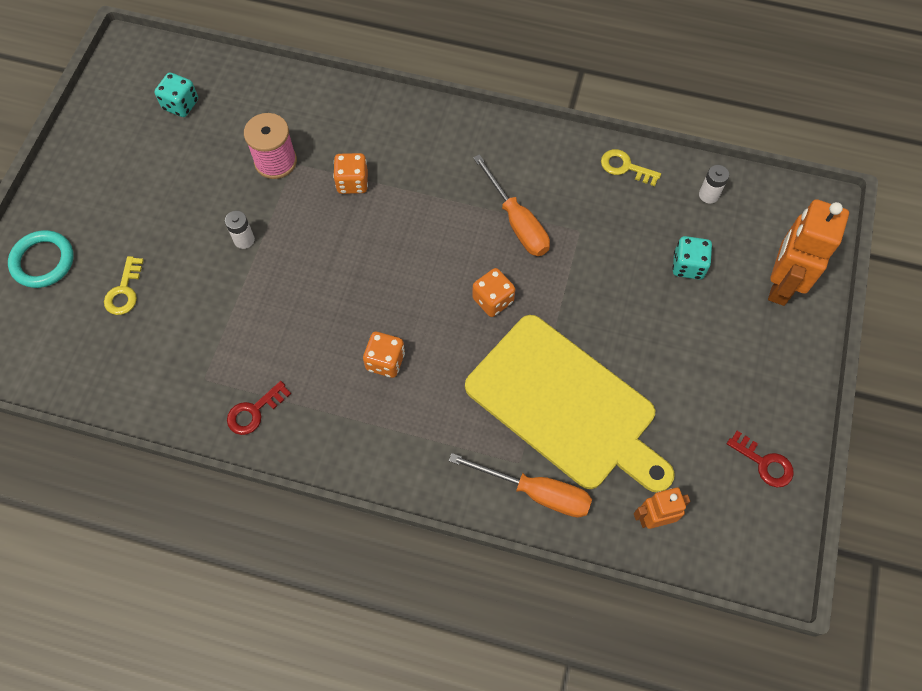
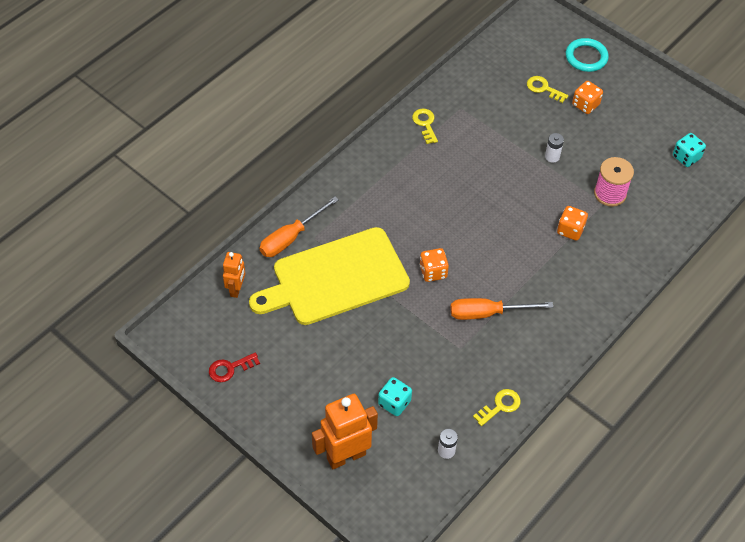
camera: 115 degrees right, 10 degrees down
(254, 411) = (425, 124): red key -> yellow key
(385, 361) = (421, 197): orange dice -> orange dice (585, 105)
(780, 284) = (346, 456): orange robot -> orange robot turned 75 degrees counterclockwise

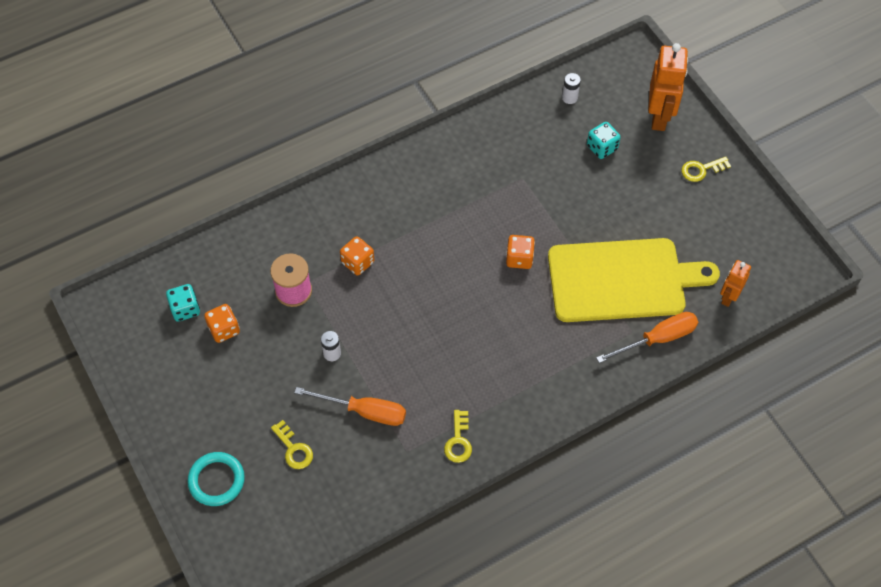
camera: 160 degrees left, 5 degrees up
(230, 368) = (749, 219): red key -> none
(346, 456) = (659, 117): orange robot -> orange robot turned 75 degrees counterclockwise
(487, 313) = (482, 203): orange screwdriver -> orange screwdriver (364, 411)
(500, 406) = (507, 119): yellow key -> yellow key (701, 170)
(585, 105) = (257, 410): orange dice -> orange dice (224, 329)

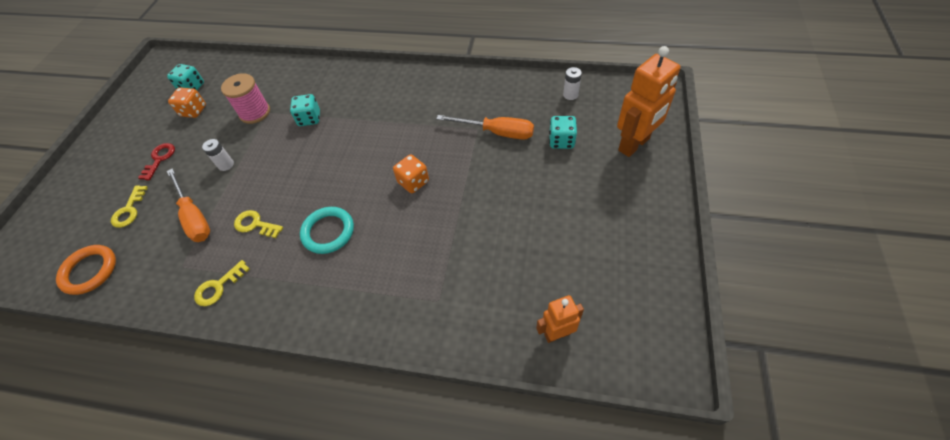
camera: 45 degrees right, 5 degrees down
(216, 480) = (71, 197): turquoise ring -> turquoise ring (328, 232)
(256, 392) = (159, 159): none -> red key
(330, 512) = (90, 271): none -> orange ring
(358, 262) = (309, 119): orange dice -> turquoise dice
(622, 280) = (474, 251): yellow cutting board -> none
(657, 339) = (453, 323): orange screwdriver -> orange screwdriver (497, 132)
(701, 170) = (635, 205): yellow key -> yellow key (255, 224)

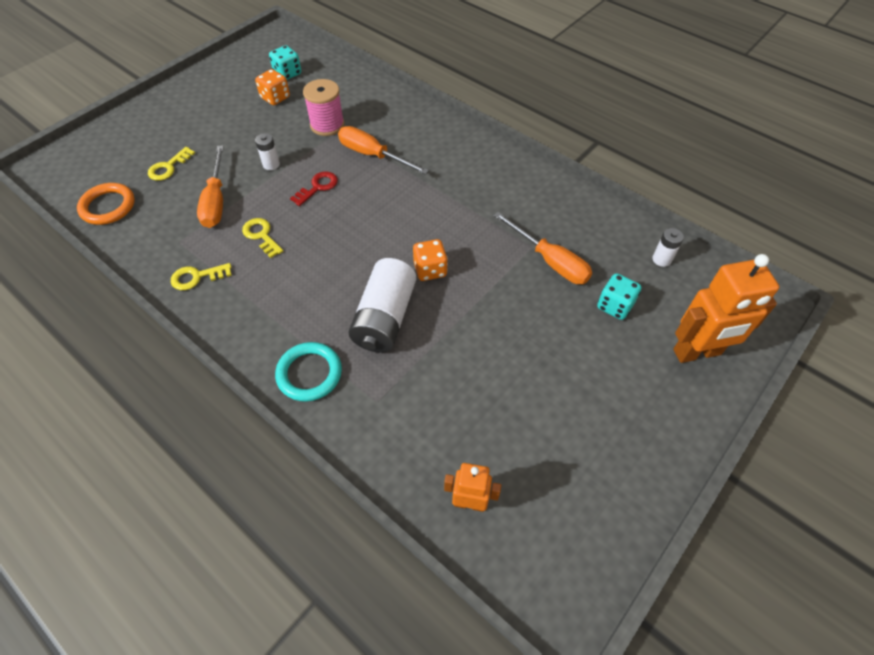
camera: 25 degrees right, 0 degrees up
(159, 159) = (220, 131): red key -> red key (318, 187)
(309, 119) = (373, 155): turquoise dice -> orange screwdriver
(328, 232) = (319, 277): turquoise ring -> turquoise ring (309, 373)
(402, 235) = (384, 318): none -> white battery

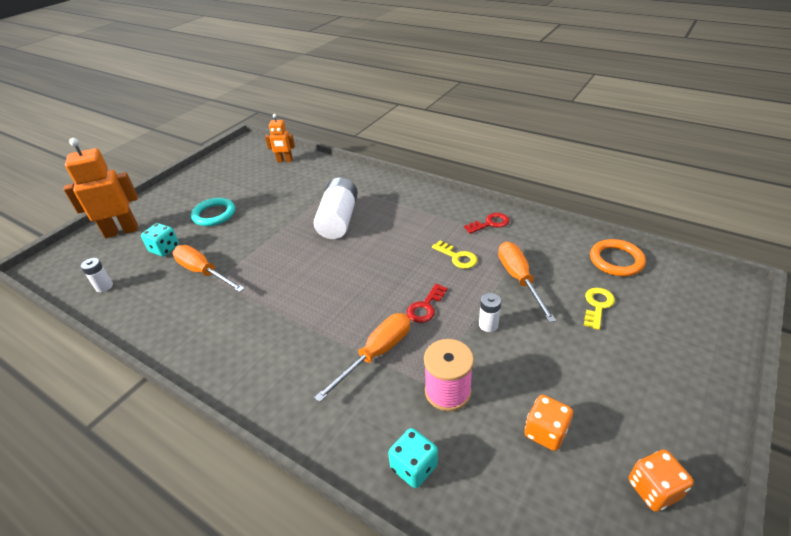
camera: 175 degrees right, 15 degrees down
(197, 277) = (490, 223): yellow key -> red key
(287, 73) = (559, 495): turquoise dice -> turquoise dice (414, 467)
(309, 373) = (382, 189): turquoise ring -> turquoise ring (214, 214)
(373, 155) = (376, 354): orange screwdriver -> orange screwdriver turned 75 degrees counterclockwise
(430, 270) = (306, 252): orange dice -> orange dice (653, 489)

